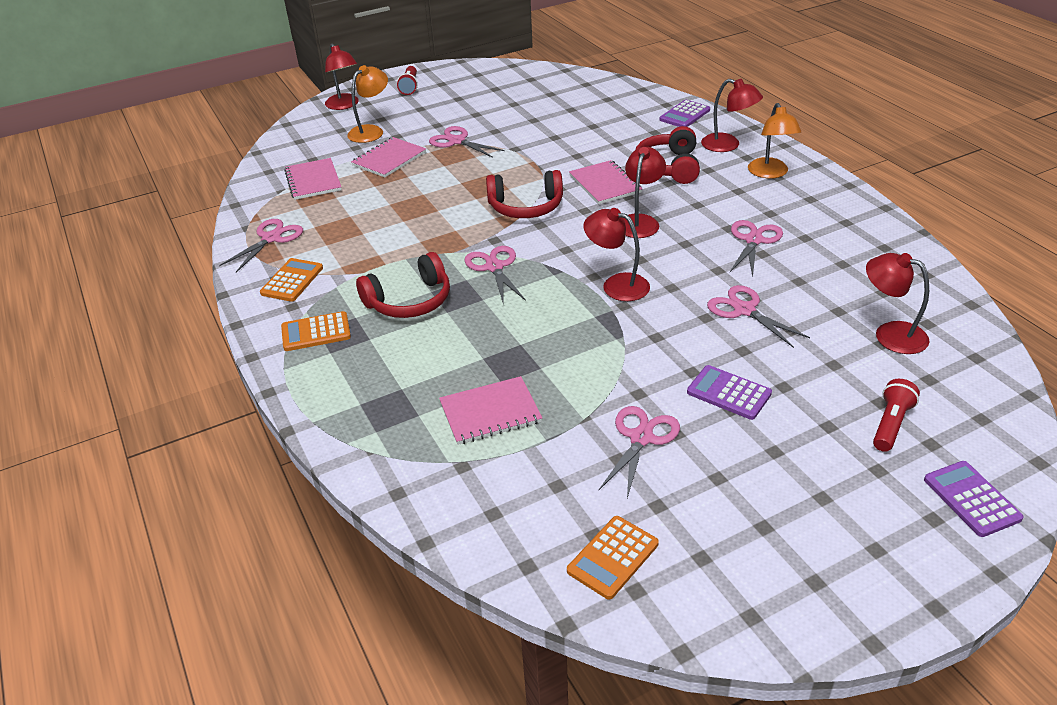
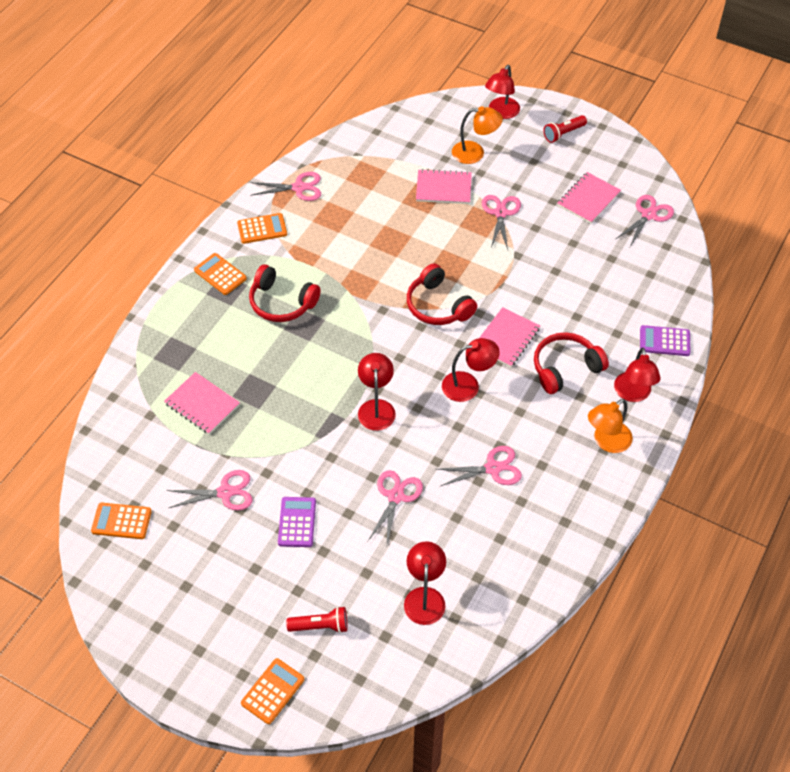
camera: 55 degrees right, 15 degrees up
(313, 180) = (382, 164): pink notebook -> pink notebook (588, 199)
(494, 267) = (349, 327): pink scissors -> pink scissors (648, 215)
(971, 499) = (272, 691): purple calculator -> orange calculator

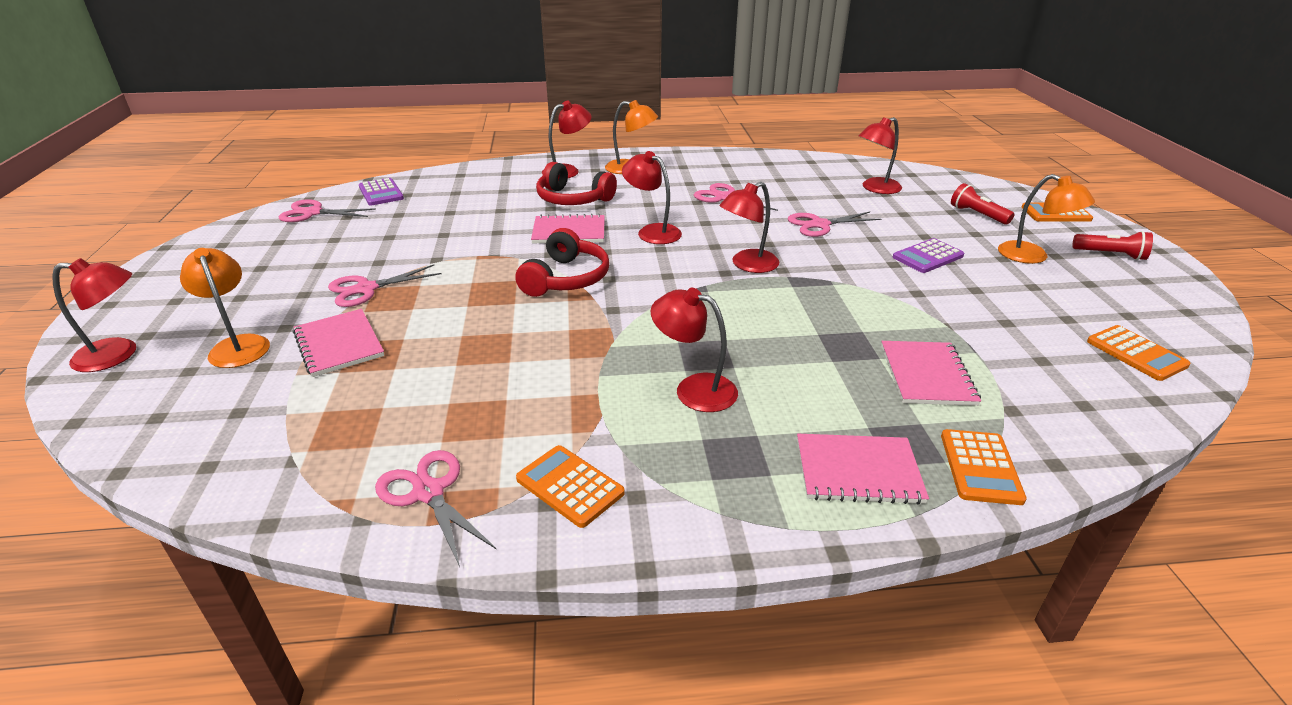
camera: 125 degrees left, 20 degrees down
(220, 274) = (716, 481): orange calculator -> orange calculator (980, 467)
(225, 492) = (980, 305): pink scissors -> none
(240, 591) = (1032, 256): none -> orange lamp
(282, 302) = (694, 389): red headphones -> red lamp
(563, 134) = (165, 293): red flashlight -> red flashlight (1110, 255)
(588, 199) = (303, 246): pink notebook -> pink notebook (858, 471)
(664, 341) = (492, 173): purple calculator -> purple calculator (381, 193)

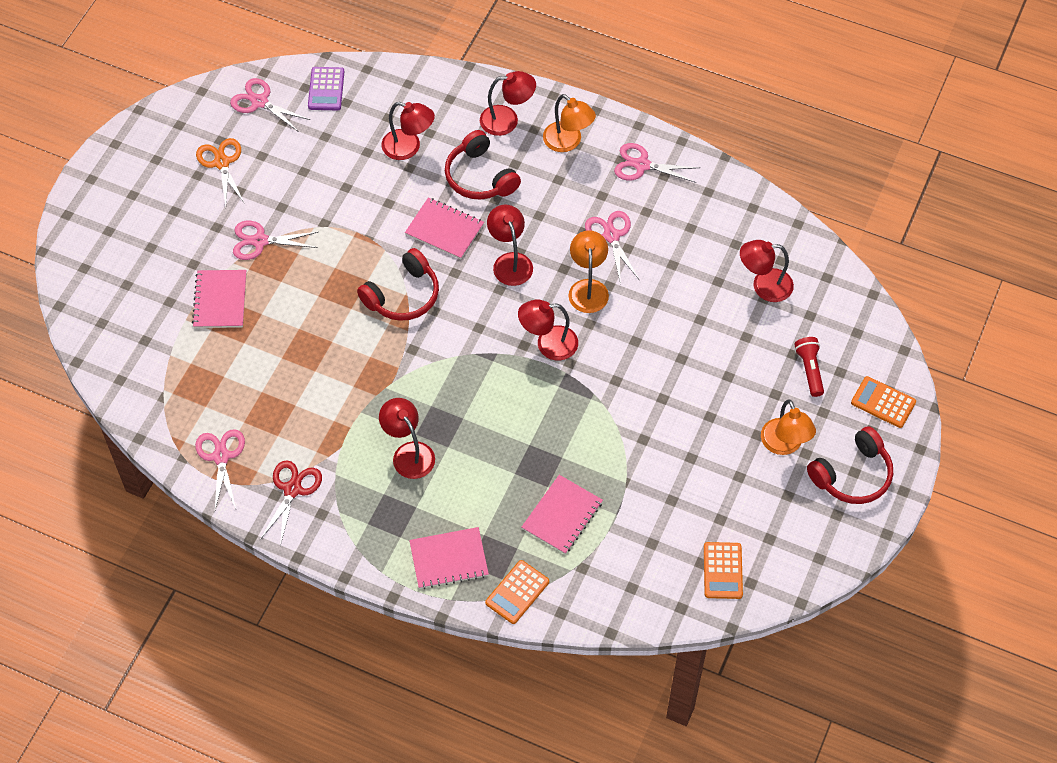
camera: 30 degrees right, 25 degrees up
(118, 354) = (89, 246): red lamp -> red lamp (408, 147)
(238, 345) = (160, 270): orange lamp -> orange lamp (588, 288)
(287, 254) = (222, 163): none -> orange scissors
(569, 486) = (292, 489): orange calculator -> red scissors
(820, 225) = (656, 318): pink scissors -> pink scissors (642, 165)
(858, 471) = (449, 559): pink notebook -> pink notebook turned 45 degrees counterclockwise
(928, 257) = (699, 403): purple calculator -> none
(1110, 255) = (852, 475): red flashlight -> red headphones

